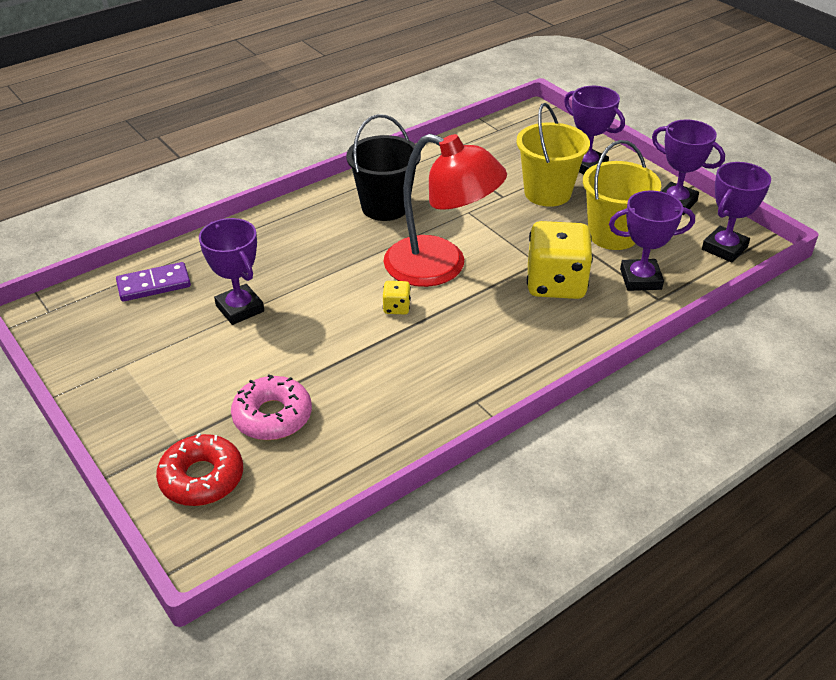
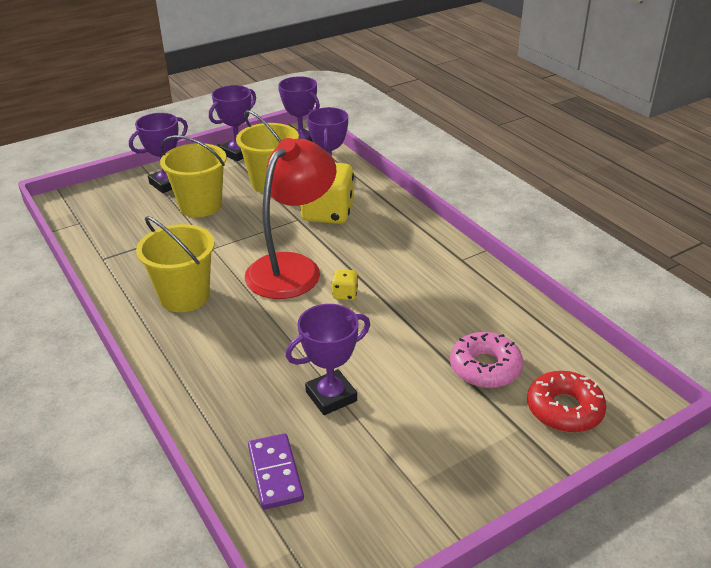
camera: 85 degrees left, 5 degrees down
(385, 207) = (184, 296): black bucket -> yellow bucket

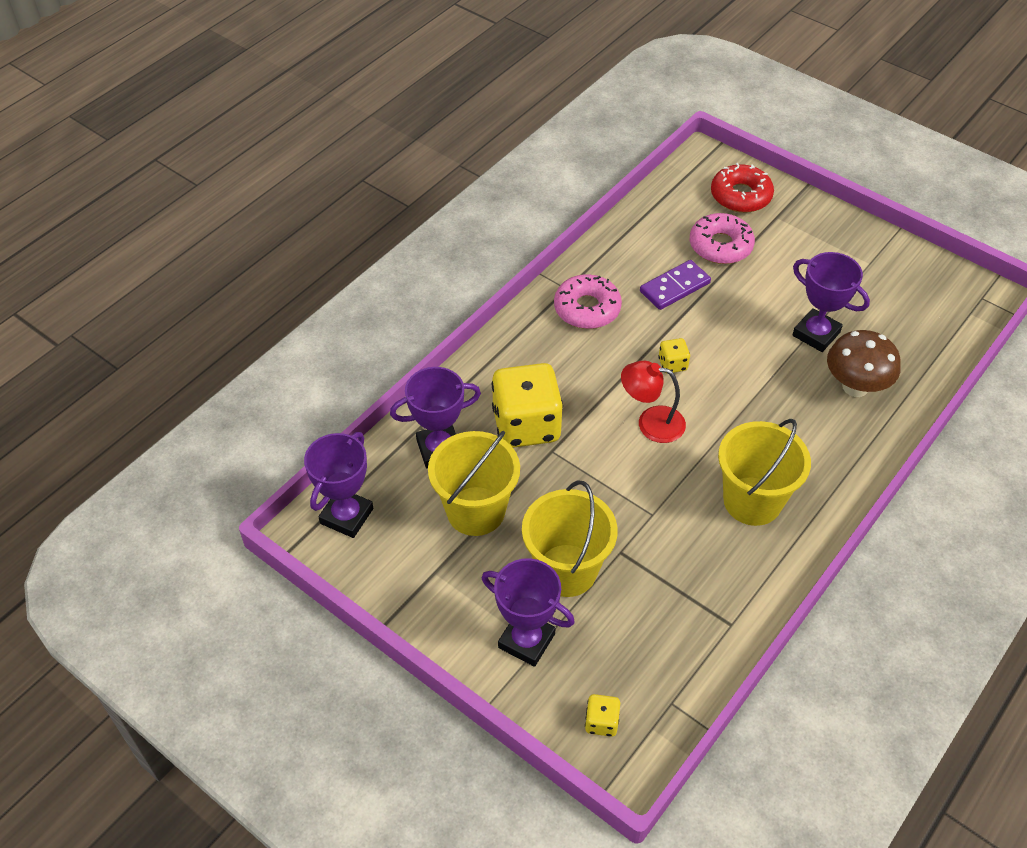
camera: 110 degrees left, 15 degrees up
(95, 197) = (601, 722): none -> yellow dice
(238, 153) = (403, 587): purple trophy -> none
(251, 400) = (855, 387): none -> brown mushroom
(275, 473) = (916, 343): purple domino -> purple domino (675, 287)
(292, 267) = (651, 423): red lamp -> red lamp, size x0.54
(432, 264) = (587, 309): none -> pink donut

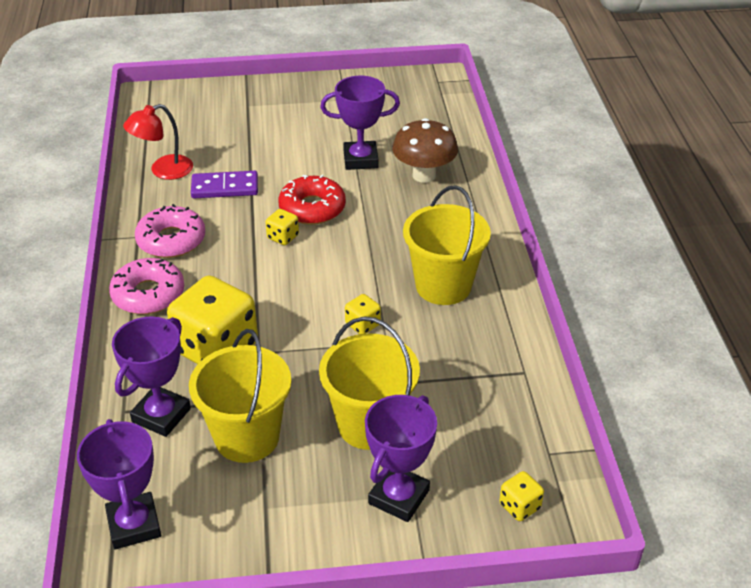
camera: 45 degrees left, 10 degrees down
(526, 641) = (399, 497): purple trophy -> purple trophy turned 45 degrees counterclockwise
(651, 423) = (312, 284): red lamp -> red lamp (163, 171)
(651, 486) = (363, 324): none -> yellow dice
(675, 287) = (225, 188): purple domino -> purple domino turned 75 degrees clockwise
(720, 246) = (227, 143): pink donut -> pink donut (148, 294)
(740, 196) = (205, 106): red donut -> red donut (312, 208)

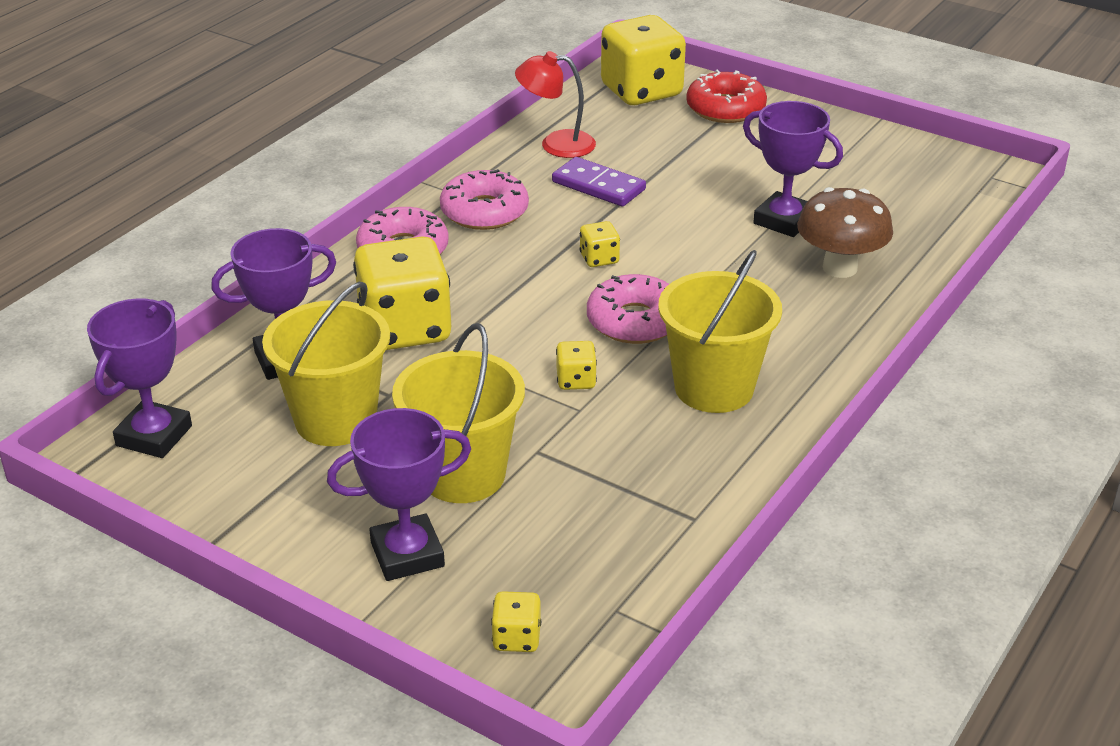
camera: 40 degrees right, 5 degrees down
(176, 110) = (641, 91): none -> yellow dice
(312, 208) = (666, 245): red donut -> red donut (725, 108)
(351, 267) = (635, 321): none -> pink donut

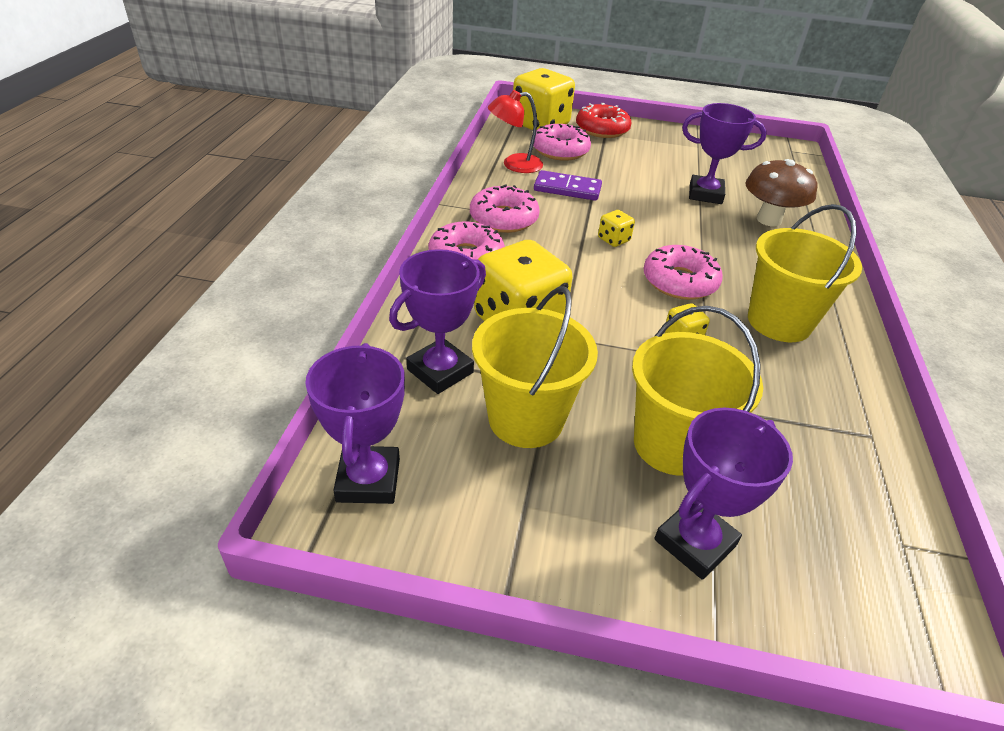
camera: 25 degrees left, 5 degrees up
(516, 638) = (859, 605): yellow dice -> none
(636, 132) = (560, 150): none -> pink donut

